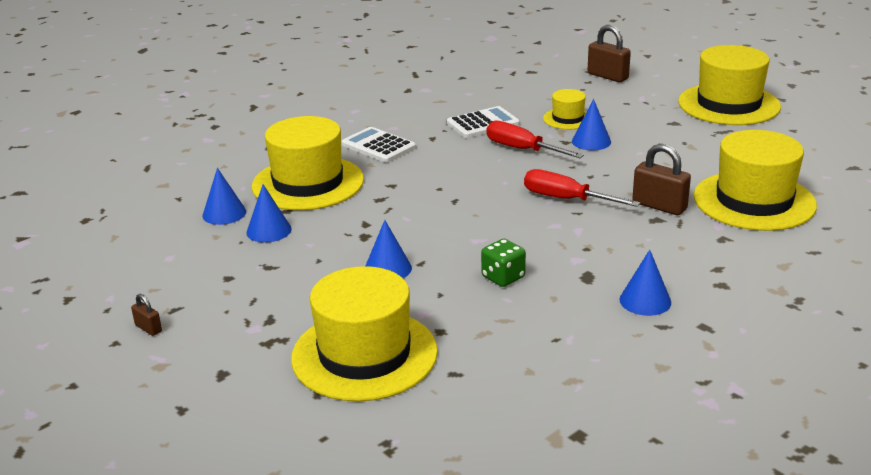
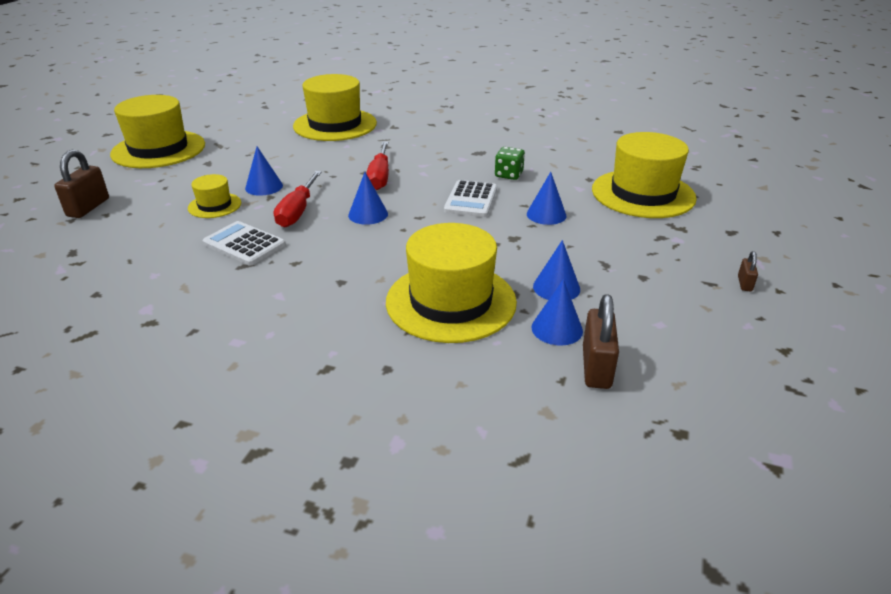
camera: 120 degrees left, 5 degrees up
(378, 146) = (334, 288): white calculator -> white calculator (471, 200)
(645, 300) = (487, 135): blue cone -> blue cone (368, 214)
(659, 206) = (365, 147): brown padlock -> brown padlock (596, 367)

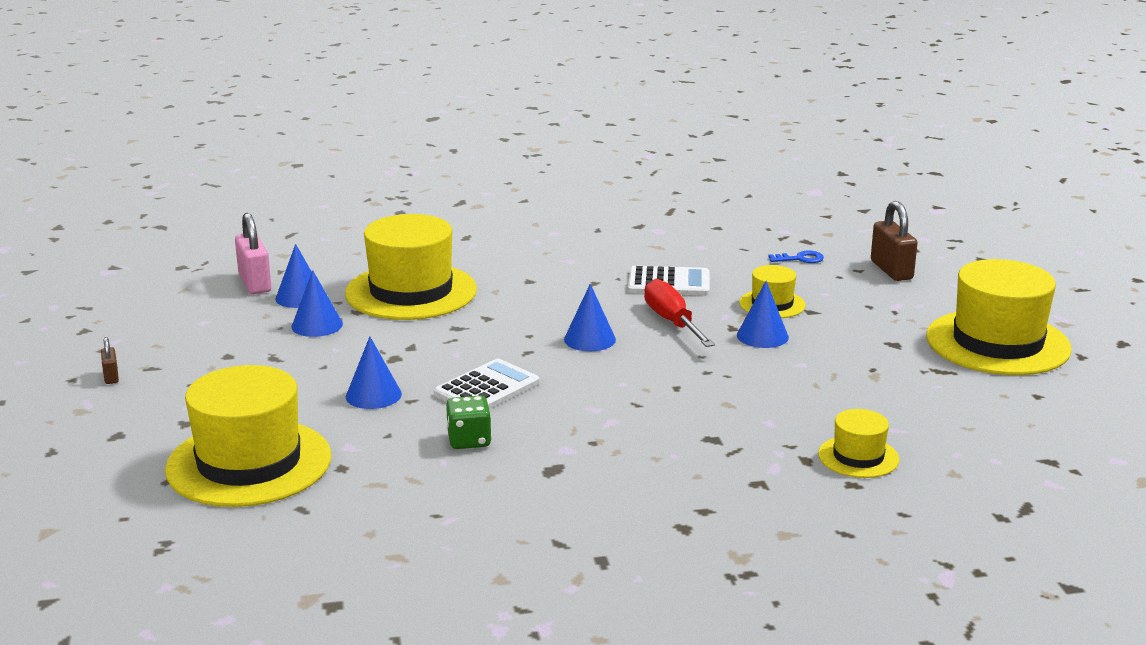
camera: 150 degrees right, 10 degrees down
(116, 236) = (800, 259): none -> blue key
(335, 125) = (858, 457): yellow hat -> yellow hat, size x0.49
(380, 176) = (644, 387): red screwdriver -> none
(471, 200) = (487, 389): white calculator -> white calculator turned 60 degrees clockwise
(596, 367) = (255, 283): brown padlock -> pink padlock

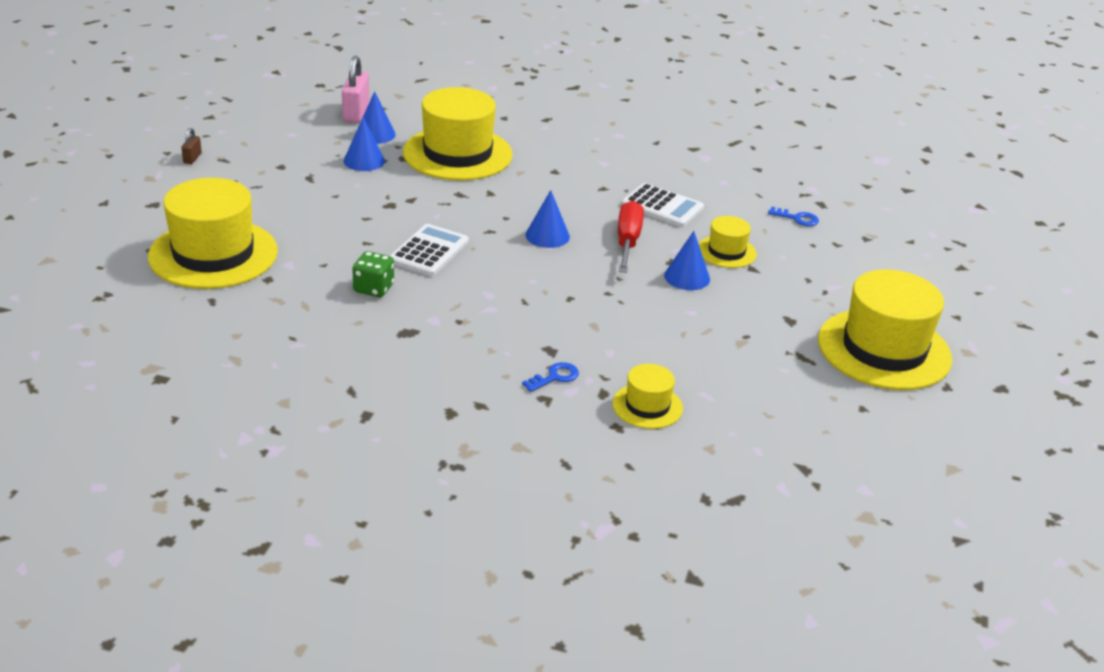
camera: 25 degrees right, 10 degrees up
(373, 395) = (345, 230): blue cone -> none
(487, 389) = (429, 251): white calculator -> white calculator turned 45 degrees counterclockwise
(745, 461) = (555, 377): none -> blue key
(891, 270) = (866, 253): brown padlock -> none

